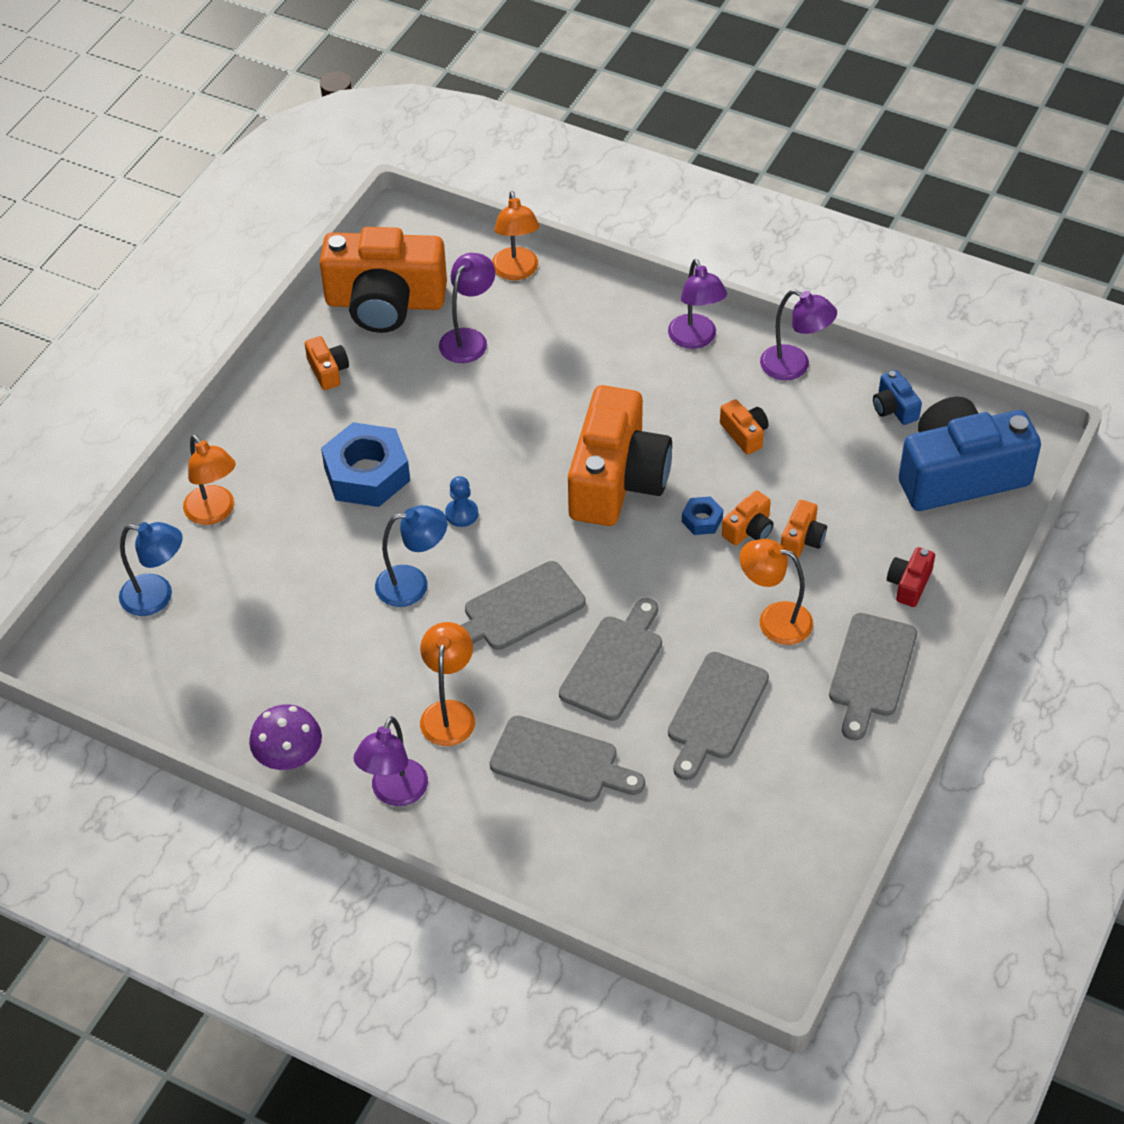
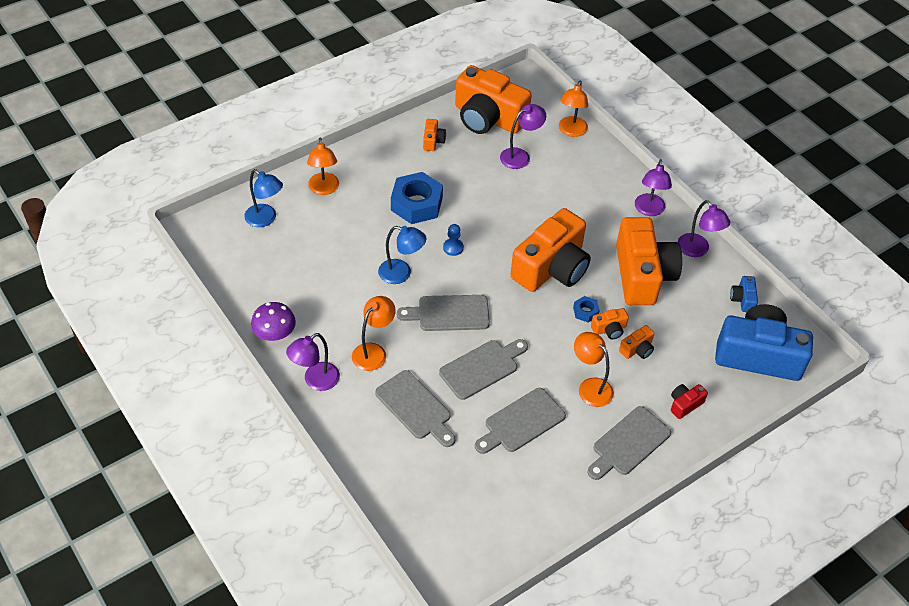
camera: 25 degrees right, 0 degrees up
(744, 434) = (642, 275): orange camera -> orange camera, size x2.45

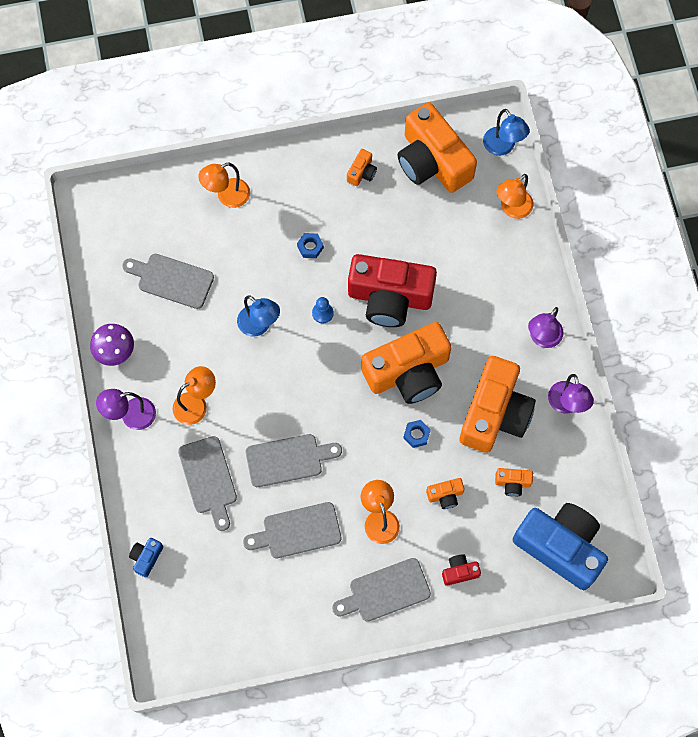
camera: 25 degrees right, 20 degrees up
(265, 219) = (156, 214): blue lamp -> blue lamp (502, 147)
(324, 189) = (227, 196): orange lamp -> orange lamp turned 45 degrees clockwise
(416, 204) = (310, 247): blue nut -> blue nut, size x0.46
(449, 313) = (285, 388): grey cutting board -> grey cutting board (172, 280)
(505, 219) = (389, 297): none -> red camera
(520, 156) = (443, 223): purple lamp -> none
(609, 329) = (429, 463): orange camera -> orange camera (512, 483)
(743, 299) = (580, 479): blue camera -> blue camera (146, 557)

